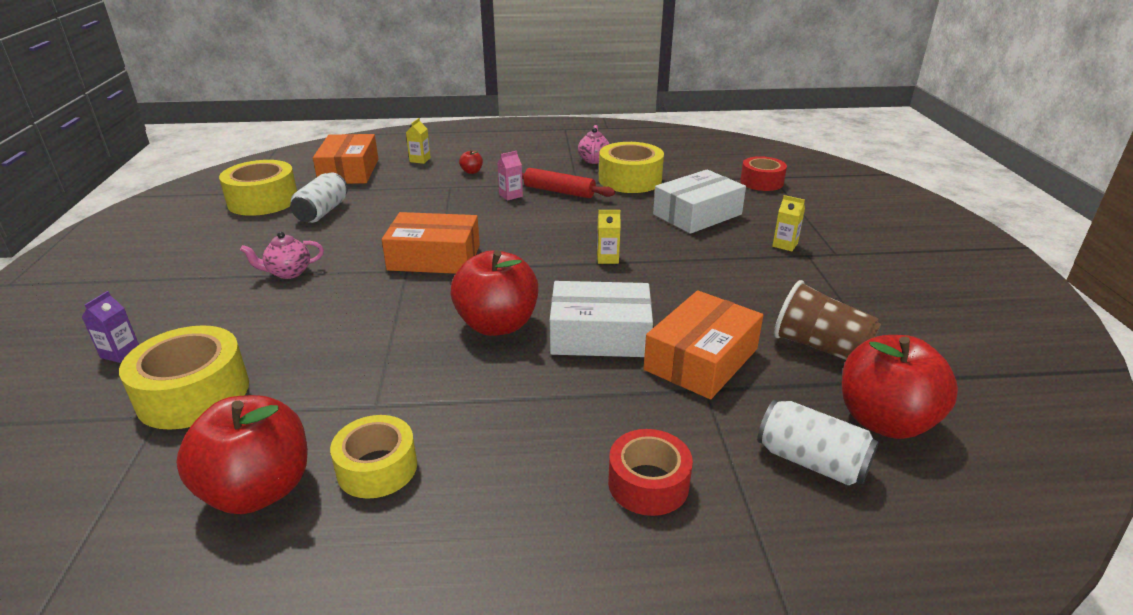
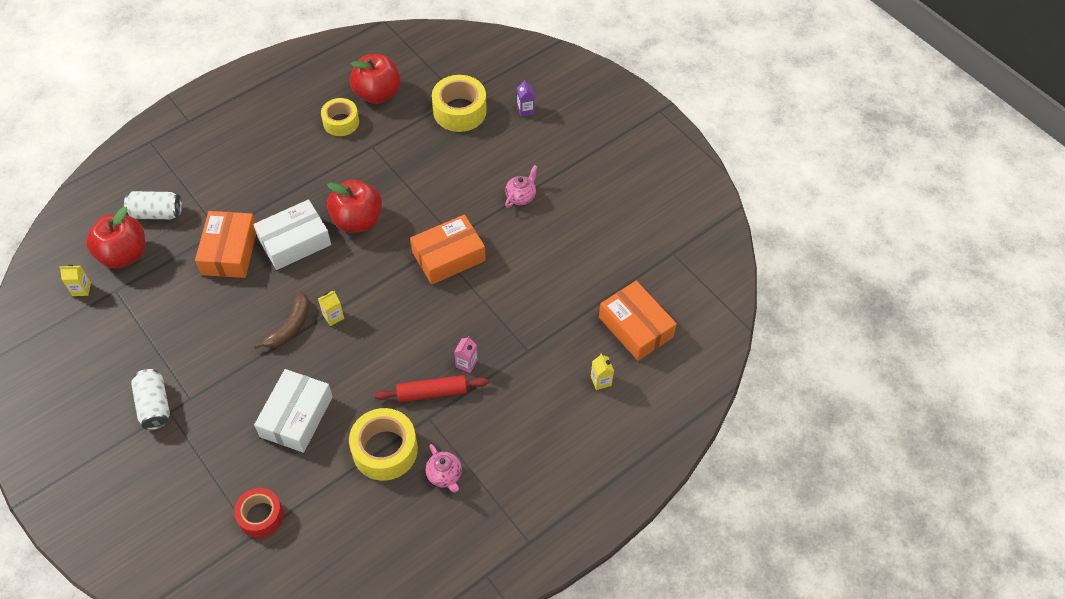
camera: 145 degrees right, 25 degrees up
(263, 201) = (641, 252): yellow tape -> none
(322, 212) = (581, 263): white can -> white can (154, 405)
(471, 172) = (534, 385): red apple -> none
(648, 483) = (224, 169): red tape -> none
(663, 267) = (290, 327): none -> brown banana
(785, 245) = (211, 404): yellow carton -> yellow carton (81, 289)
(820, 347) = (164, 295): brown cup -> none

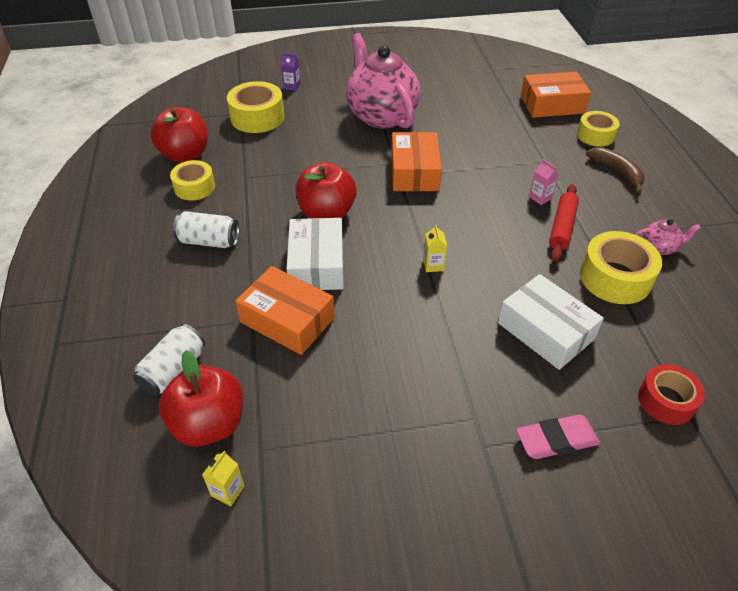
camera: 60 degrees left, 10 degrees down
(154, 405) = (467, 460): white can -> white can (209, 241)
(193, 453) = (556, 440): none -> pink eraser
(290, 327) = (425, 301): brown banana -> brown banana (617, 172)
(521, 197) = (381, 116): pink teapot -> pink teapot, size x2.46
(601, 381) = (595, 135): yellow carton -> yellow tape

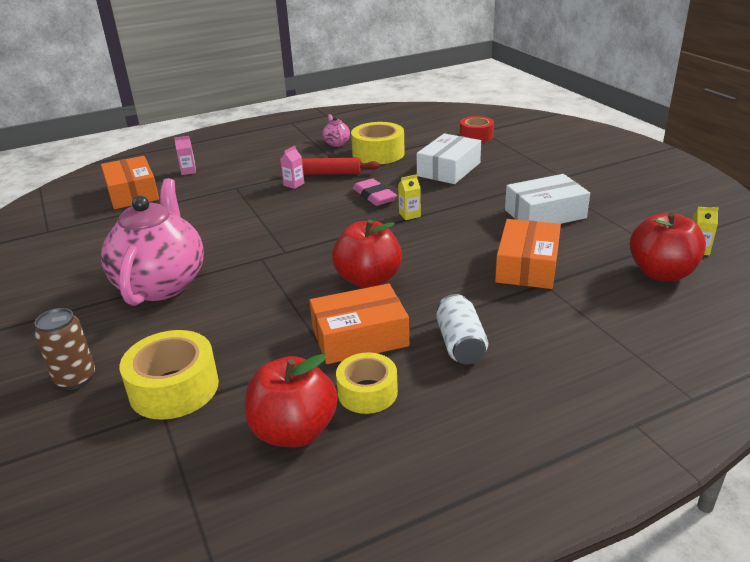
camera: 105 degrees left, 15 degrees down
(173, 370) = (636, 307): white can -> none
(292, 86) = (75, 379): purple carton -> brown can
(316, 264) = (448, 268): white box -> white box (545, 214)
(381, 116) = (162, 284): pink teapot -> pink teapot turned 135 degrees clockwise
(414, 172) = (275, 244): orange box -> orange box (360, 337)
(556, 440) = (535, 159): pink eraser -> pink eraser (374, 196)
(595, 135) = (188, 171): yellow tape -> pink carton
(617, 172) = (245, 160): brown banana -> none

